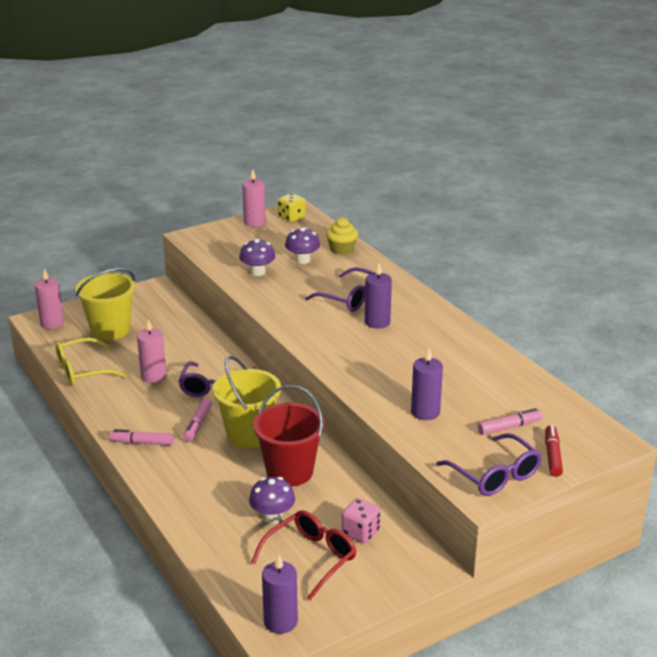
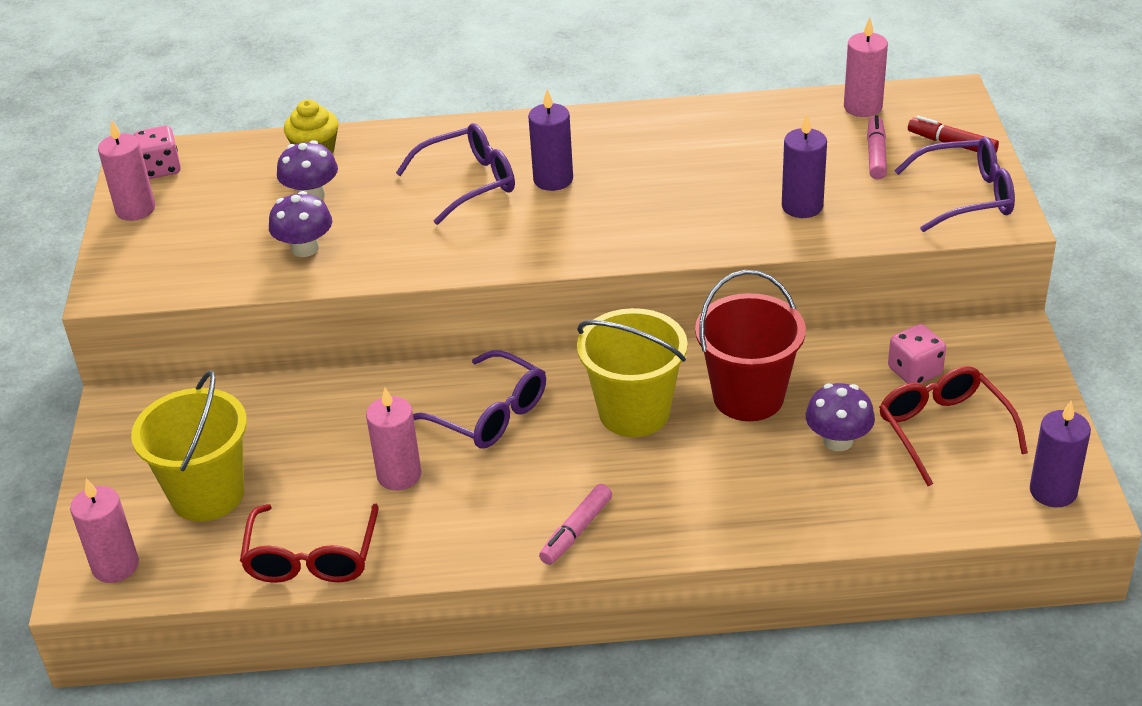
camera: 60 degrees left, 10 degrees up
(82, 371) = (312, 558): yellow glasses -> red glasses
(198, 424) = (571, 458): pink marker -> none
(291, 217) = (161, 169): yellow dice -> pink dice
(560, 409) = (863, 107): none -> pink candle

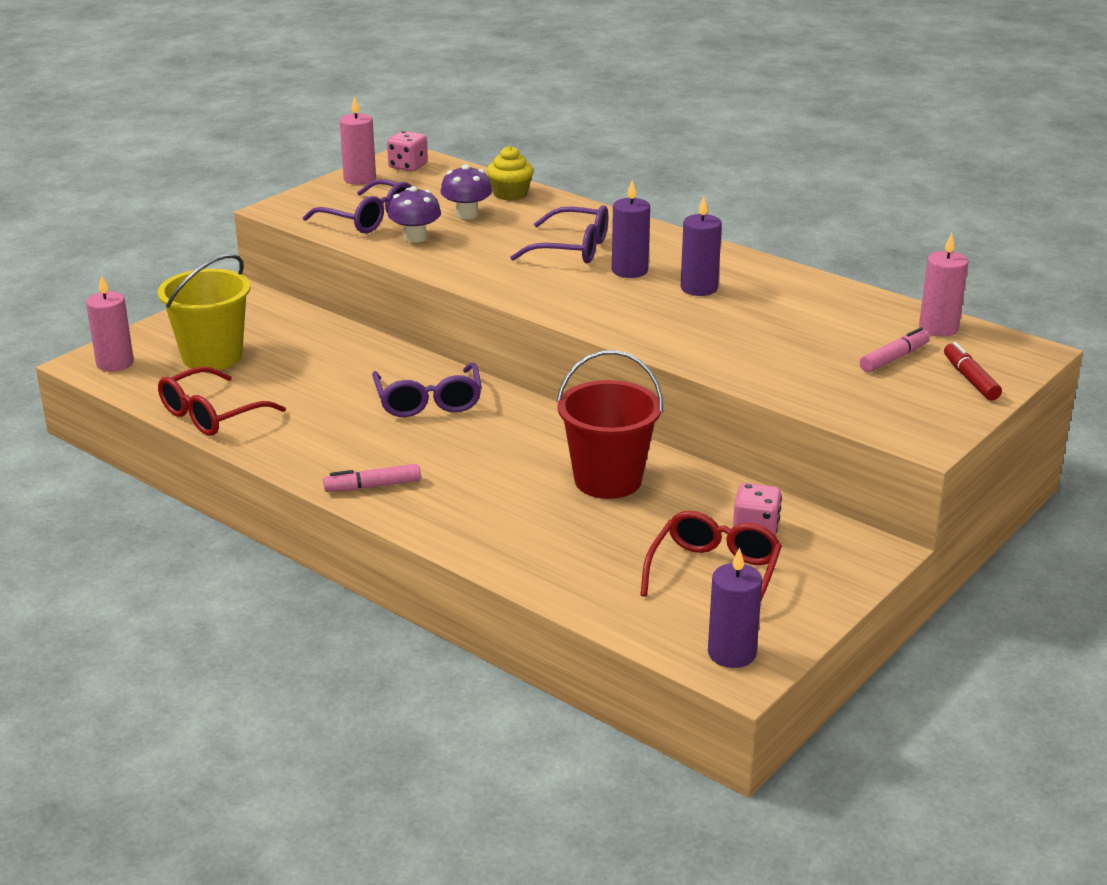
camera: 40 degrees right, 10 degrees down
(399, 475) = (324, 403): pink candle -> none
(634, 412) = (517, 448): yellow bucket -> none
(802, 206) = (777, 361): purple candle -> purple candle (699, 288)
(838, 440) = (626, 536): purple mushroom -> none
(966, 196) = (920, 413): purple glasses -> purple glasses (369, 219)

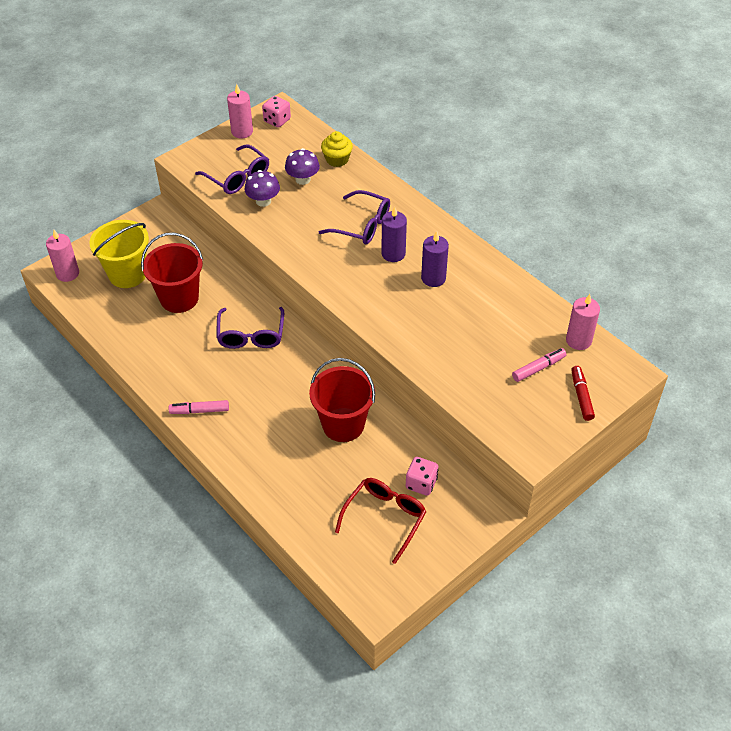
camera: 10 degrees right, 20 degrees up
(211, 415) = (116, 331): red glasses -> none
(302, 374) = (179, 298): none -> red bucket
(731, 653) = (375, 589): purple candle -> none

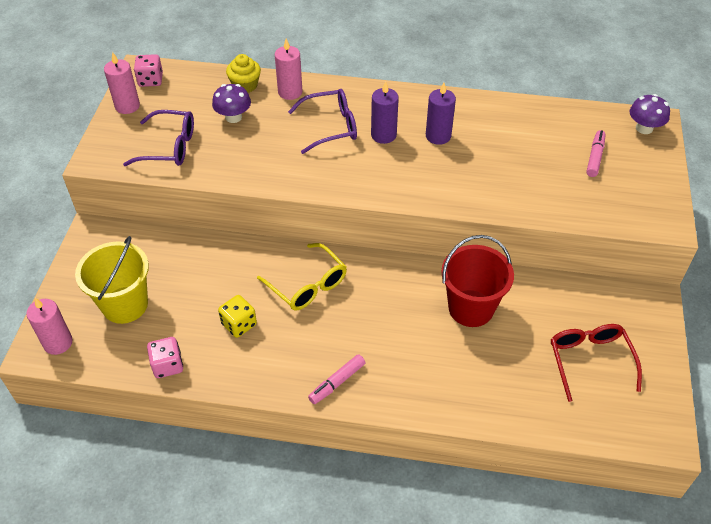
camera: 40 degrees left, 0 degrees up
(179, 298) = (203, 295): red bucket -> none
(180, 332) = (239, 324): none -> yellow dice
(251, 335) = (308, 285): purple glasses -> yellow glasses
(263, 201) = (218, 154): purple mushroom -> purple mushroom (644, 128)
(421, 483) = (582, 312): pink dice -> pink dice (167, 365)
(578, 340) = (595, 120): pink candle -> pink candle (290, 92)
(581, 396) = (647, 159): red marker -> none

